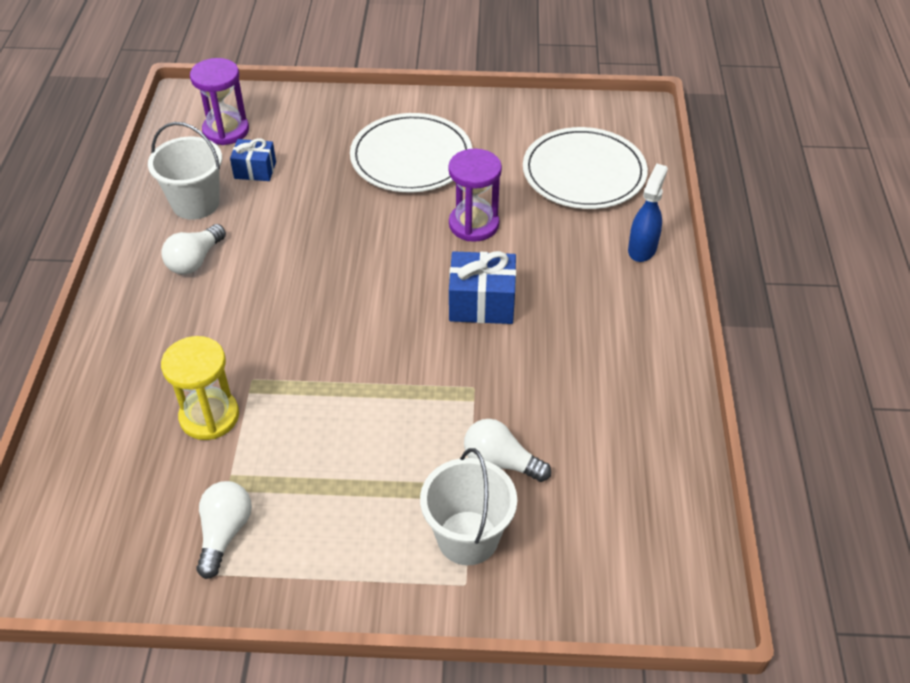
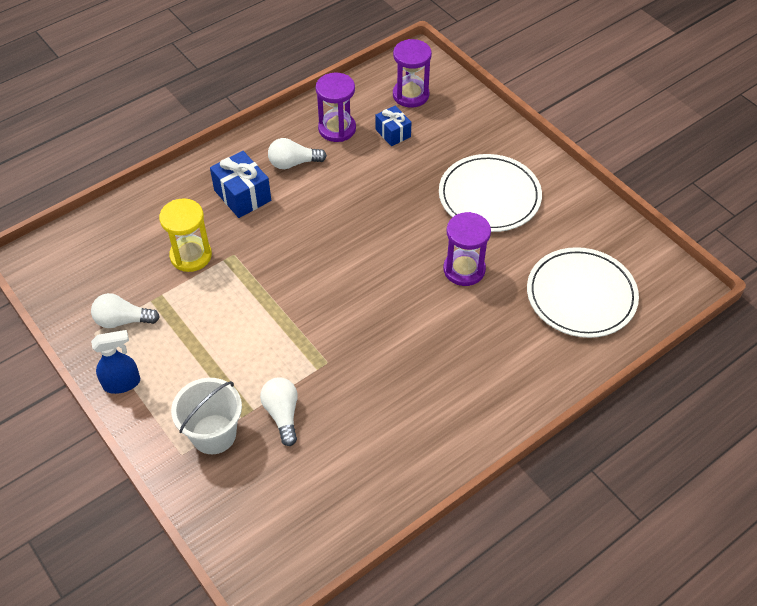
camera: 50 degrees right, 5 degrees up
(195, 203) = (337, 129): white bucket -> purple hourglass
(224, 533) = (123, 320): white light bulb -> white light bulb turned 150 degrees counterclockwise
(482, 303) = (399, 320): blue gift -> blue gift (242, 195)
(642, 249) = (542, 375): blue spray bottle -> blue spray bottle (122, 383)

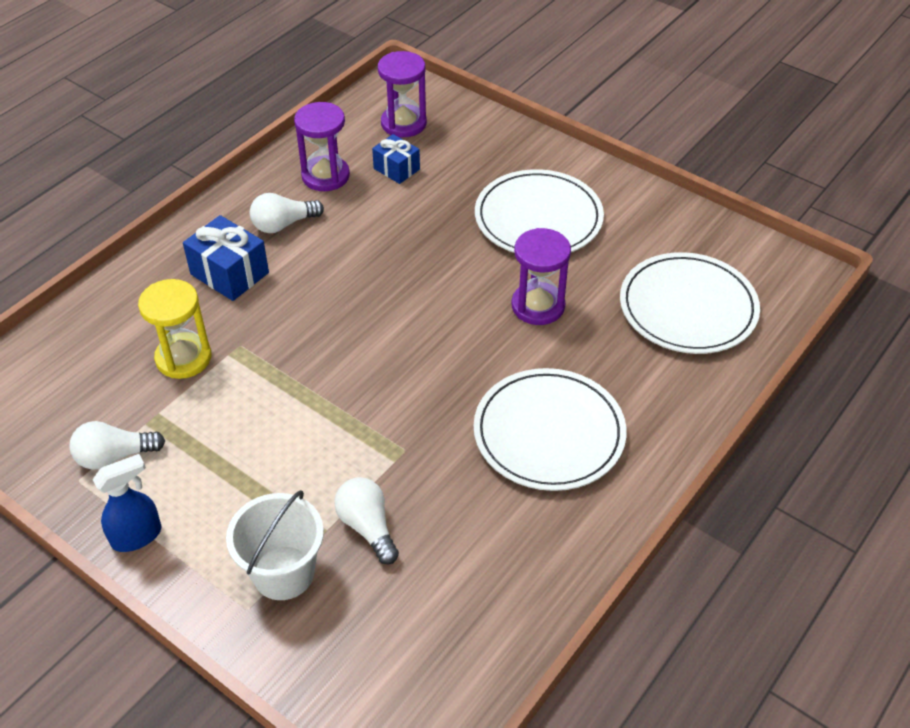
camera: 15 degrees left, 5 degrees down
(437, 373) = (549, 433): none -> white plate

